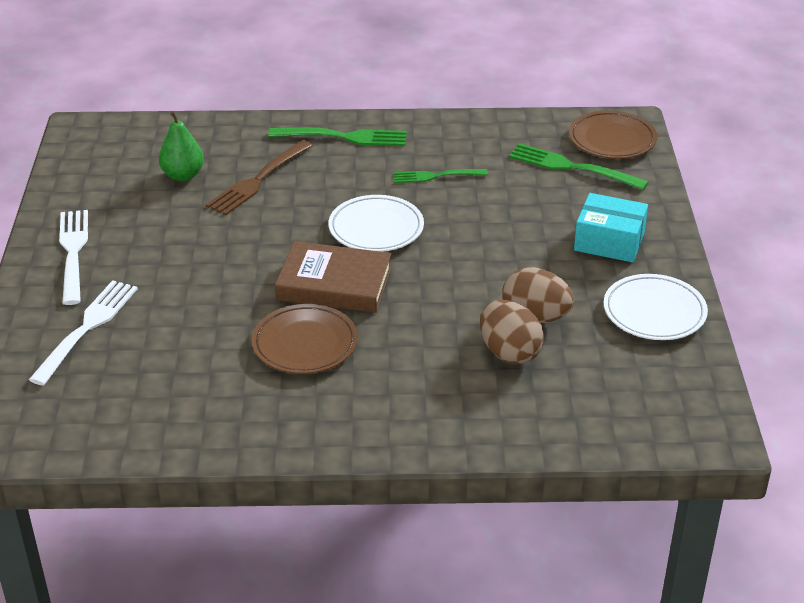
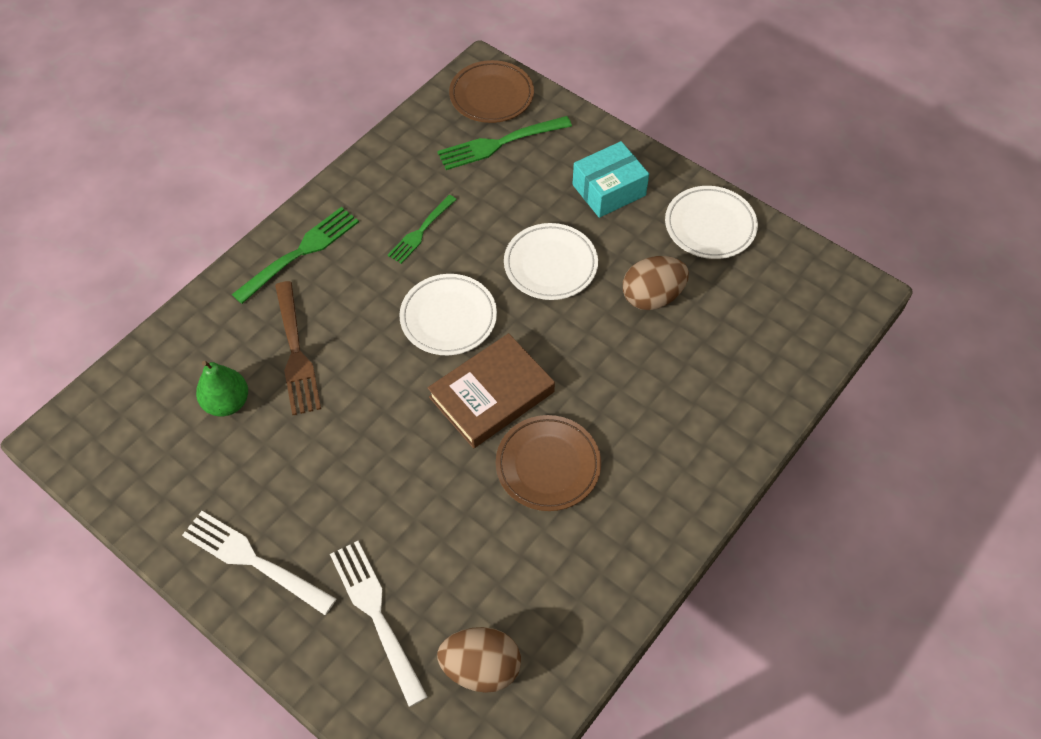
camera: 50 degrees left, 20 degrees up
(492, 250) = (550, 265): none -> white plate
(509, 353) = (677, 341): brown egg -> brown egg (481, 667)

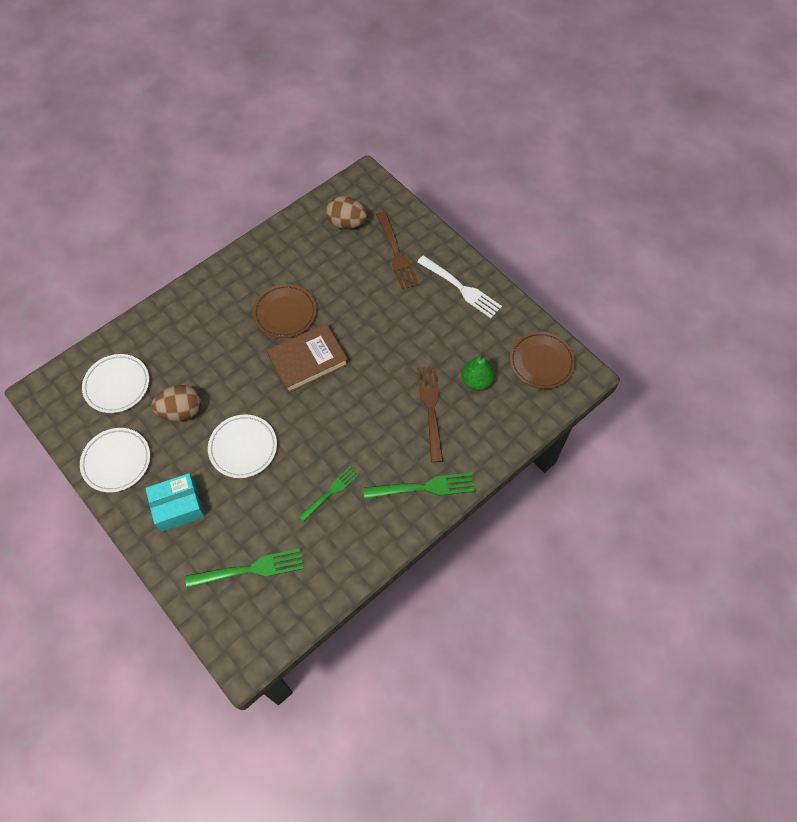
camera: 170 degrees left, 5 degrees up
(300, 253) = (423, 487): green fork -> green fork turned 150 degrees counterclockwise
(377, 616) = (396, 252): white fork -> brown fork
(448, 318) = (324, 418): white plate -> white plate (117, 385)
(491, 95) = (243, 626): brown plate -> brown plate (541, 362)

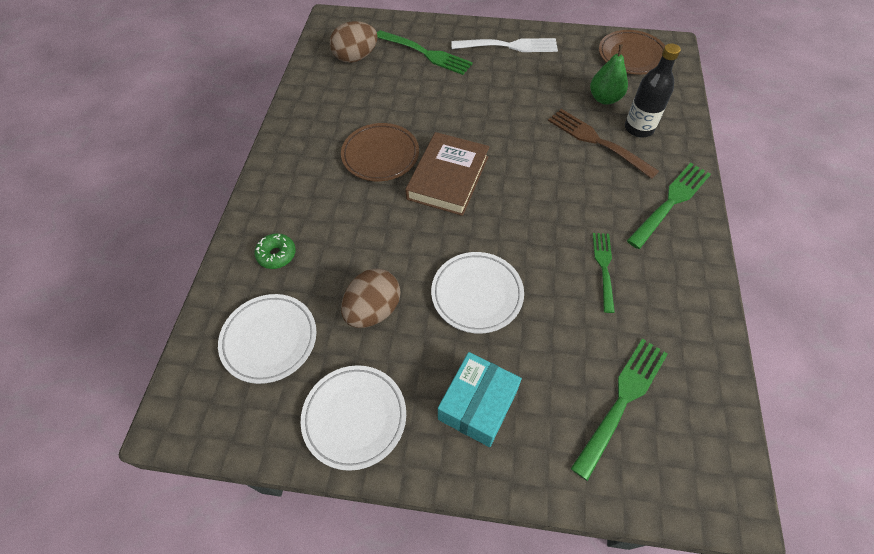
camera: 40 degrees left, 5 degrees down
(166, 336) = (277, 255): none -> green donut
(396, 252) = (425, 53): brown fork -> green fork
(471, 421) = (639, 128): none -> black bottle

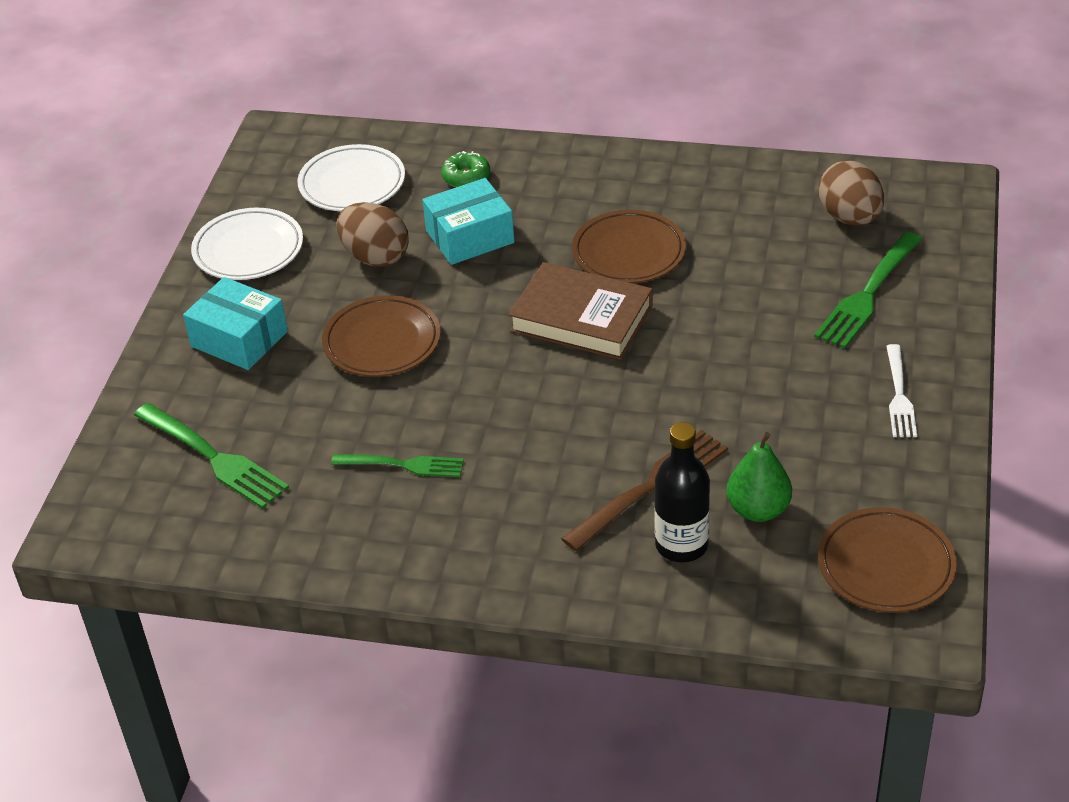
camera: 95 degrees right, 15 degrees down
(354, 247) = (470, 237): none -> turquoise box
(477, 294) = (382, 342): white plate -> brown plate
(508, 46) = (899, 395): white fork -> white fork, size x0.66
(670, 203) = (511, 557): green fork -> none

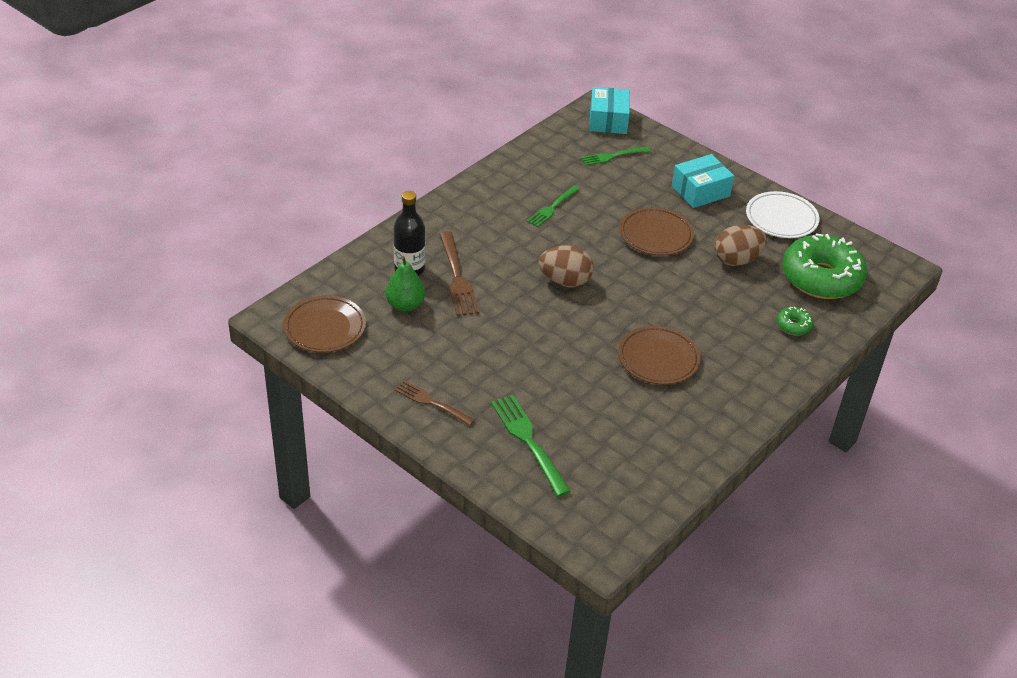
camera: 115 degrees right, 0 degrees up
(212, 457) = (613, 156): green fork -> green fork, size x0.66
(352, 184) = (821, 278): white plate -> green donut
(470, 237) = (727, 302): turquoise box -> turquoise box (608, 120)
(581, 318) = (612, 313): brown book -> none
(850, 218) = (611, 477): brown egg -> brown egg (565, 281)
(899, 395) = (432, 403): white fork -> brown fork

